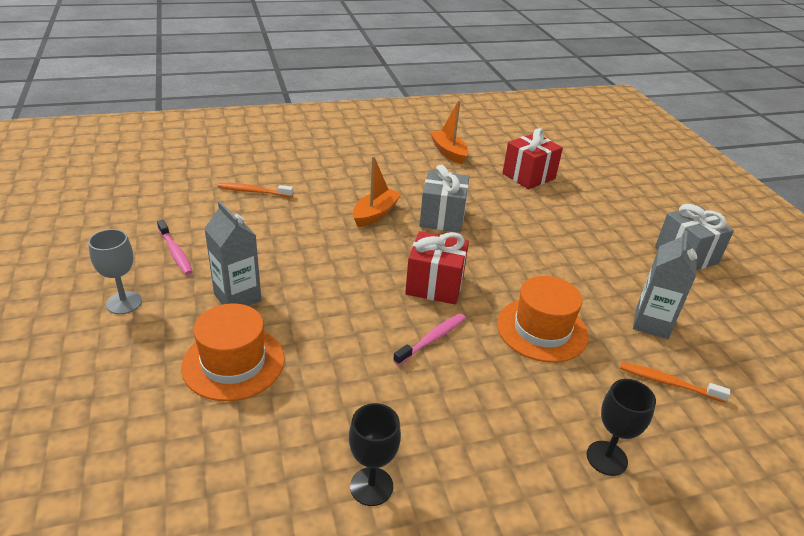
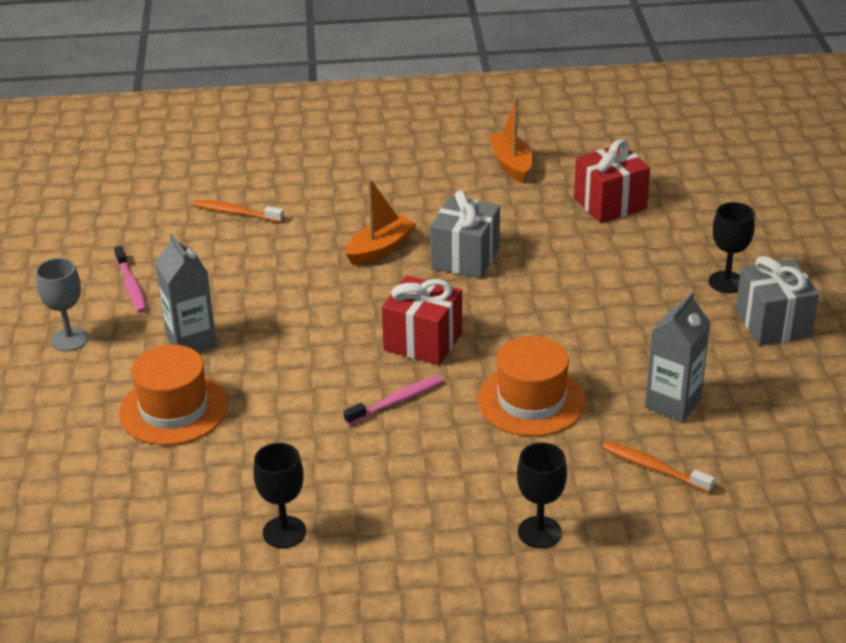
camera: 15 degrees right, 0 degrees up
(637, 227) = (726, 282): none -> black goblet

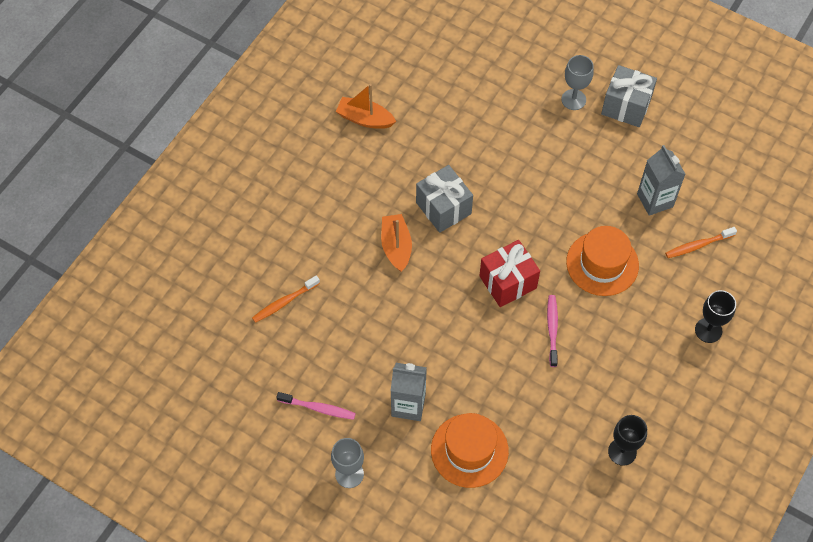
camera: 55 degrees left, 25 degrees up
(610, 203) = (451, 99): red gift -> none
(726, 282) = (573, 99): black goblet -> grey goblet

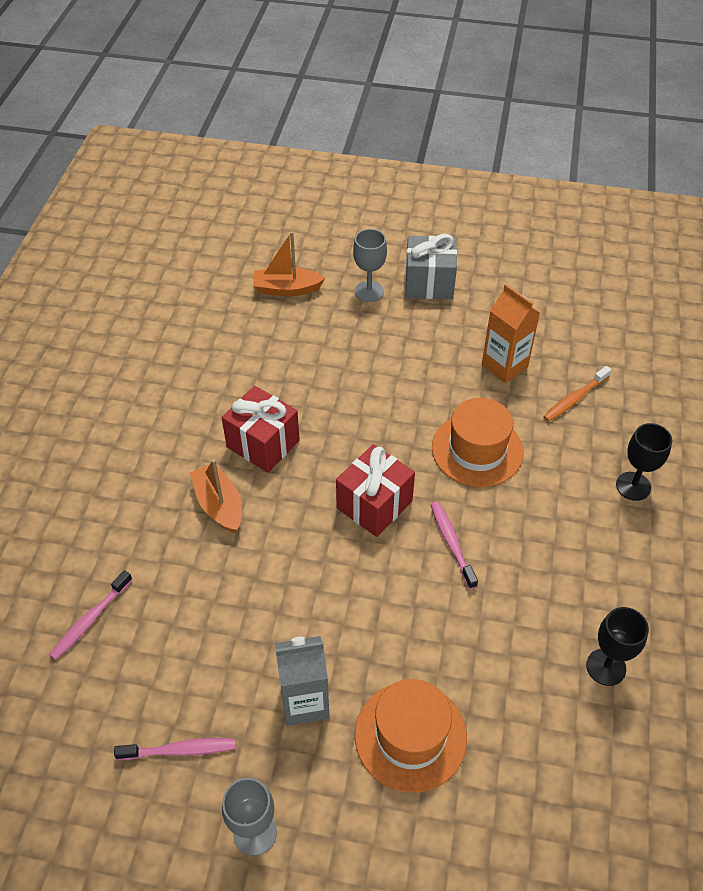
camera: 20 degrees left, 10 degrees down
(284, 302) = (90, 619): orange toothbrush -> pink toothbrush
(365, 119) = (132, 374): orange boat -> orange boat (287, 289)
(443, 208) = (263, 444): grey gift -> red gift
(655, 200) = (504, 366): grey carton -> orange carton

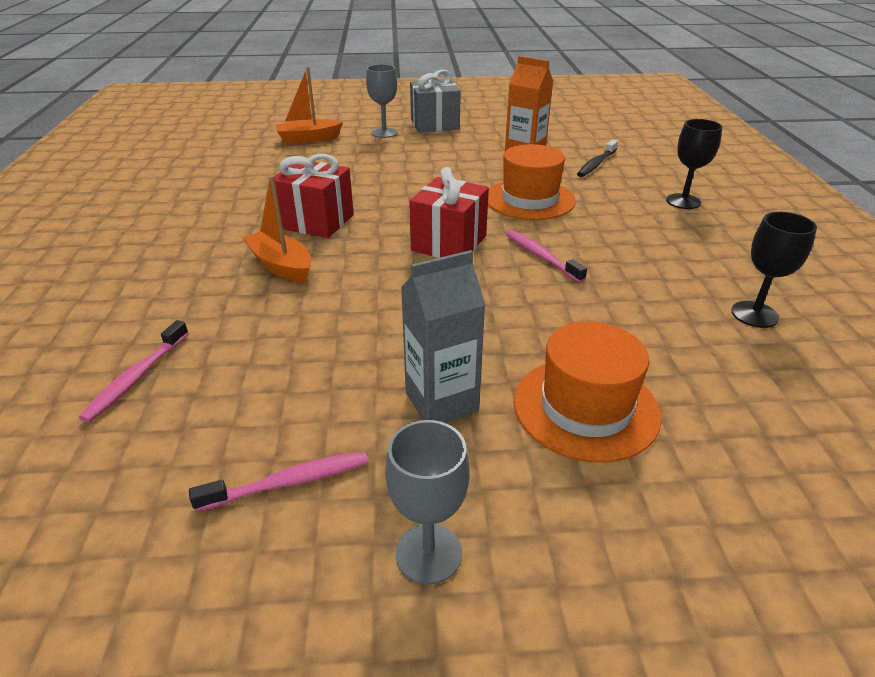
camera: 15 degrees left, 15 degrees down
(575, 398) = (596, 164): orange toothbrush -> black toothbrush

